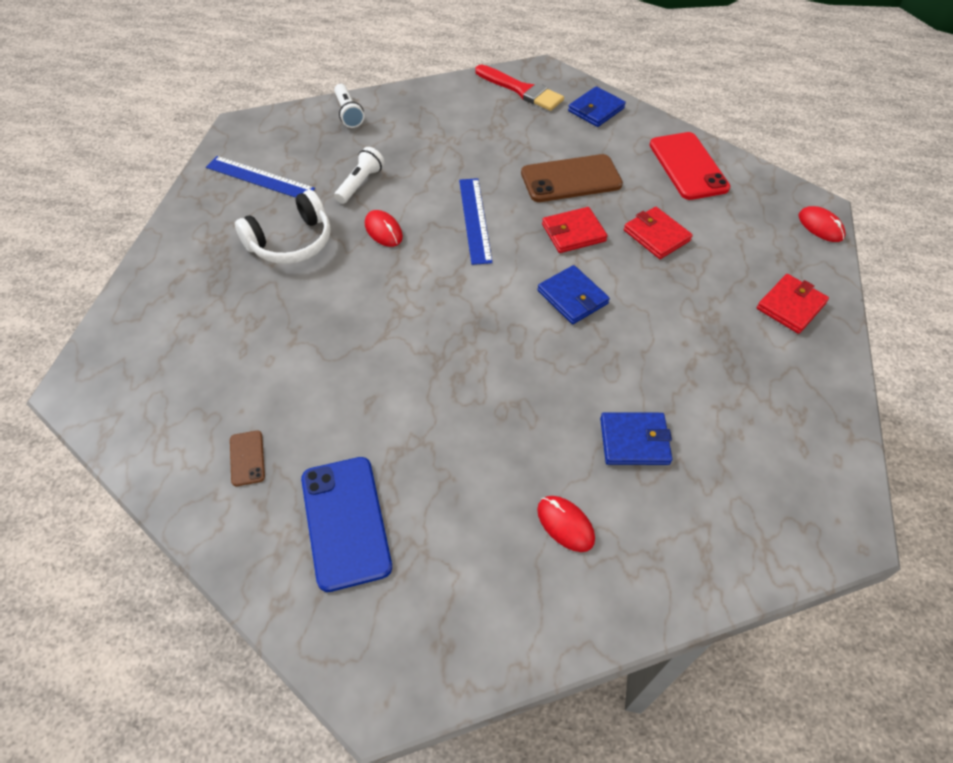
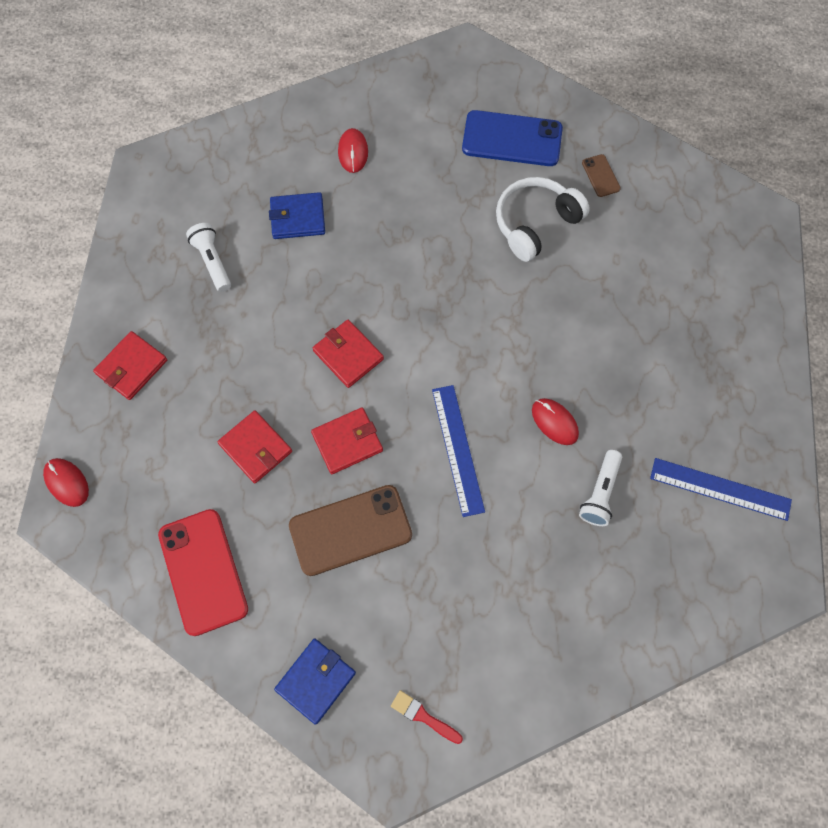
camera: 175 degrees right, 15 degrees up
(291, 242) = (647, 395): white headphones -> white headphones (535, 224)
(346, 522) = (512, 139): blue phone -> blue phone turned 60 degrees counterclockwise
(348, 113) = (654, 629): white flashlight -> white flashlight (213, 261)
(521, 90) = (423, 716): red brush -> red brush, size x0.53
(565, 524) = (353, 152): red mouse -> red mouse turned 45 degrees clockwise
(572, 297) = (348, 355): blue wallet -> red wallet

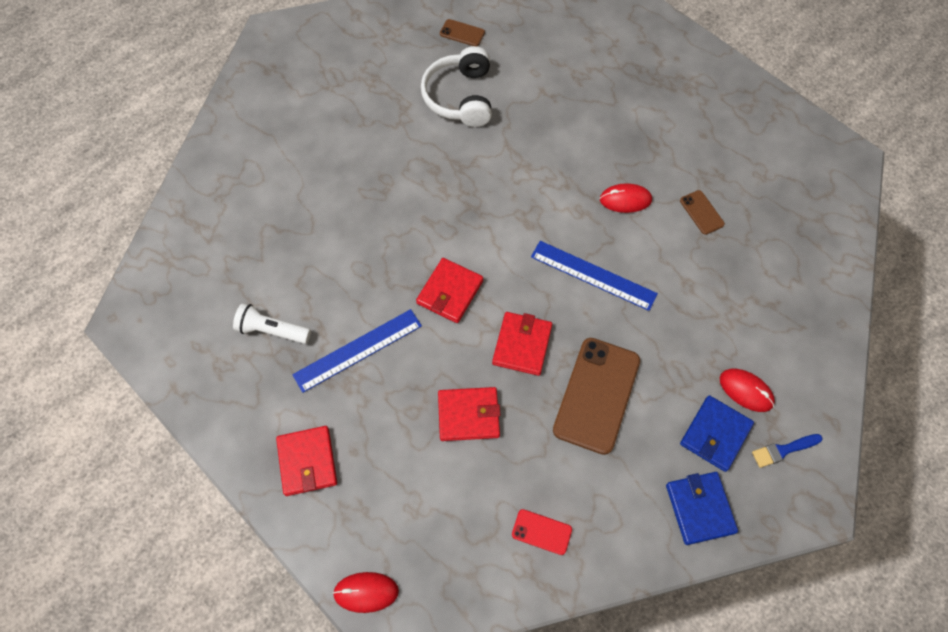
camera: 50 degrees left, 5 degrees down
(203, 571) = (541, 532): red phone -> red phone, size x0.46
(297, 218) = (297, 242): blue wallet -> blue wallet (715, 434)
(348, 355) = (450, 292): red wallet -> red wallet turned 60 degrees counterclockwise
(353, 152) = (279, 164): red mouse -> red mouse (746, 391)
(423, 716) = (783, 450): red brush -> blue brush
(512, 139) = (378, 60): blue phone -> none
(600, 493) = (701, 212): white flashlight -> brown phone
(720, 489) = (756, 143): blue ruler -> blue ruler (358, 350)

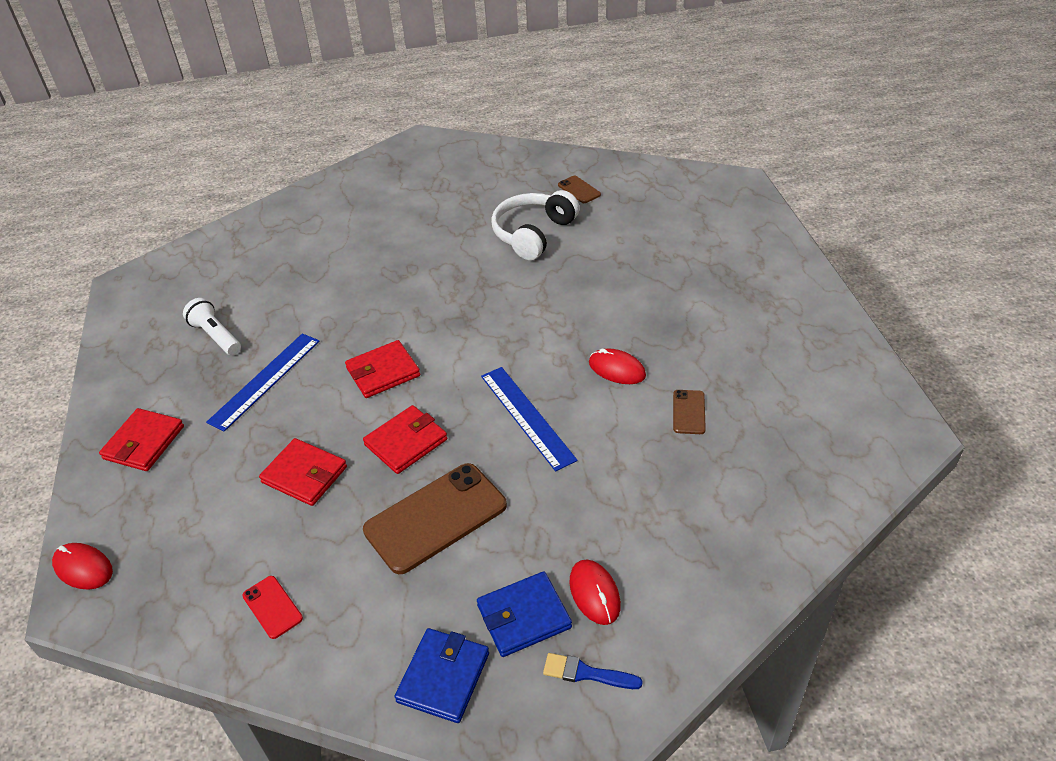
camera: 35 degrees right, 20 degrees down
(358, 350) = (265, 380): blue ruler -> blue ruler turned 60 degrees counterclockwise

